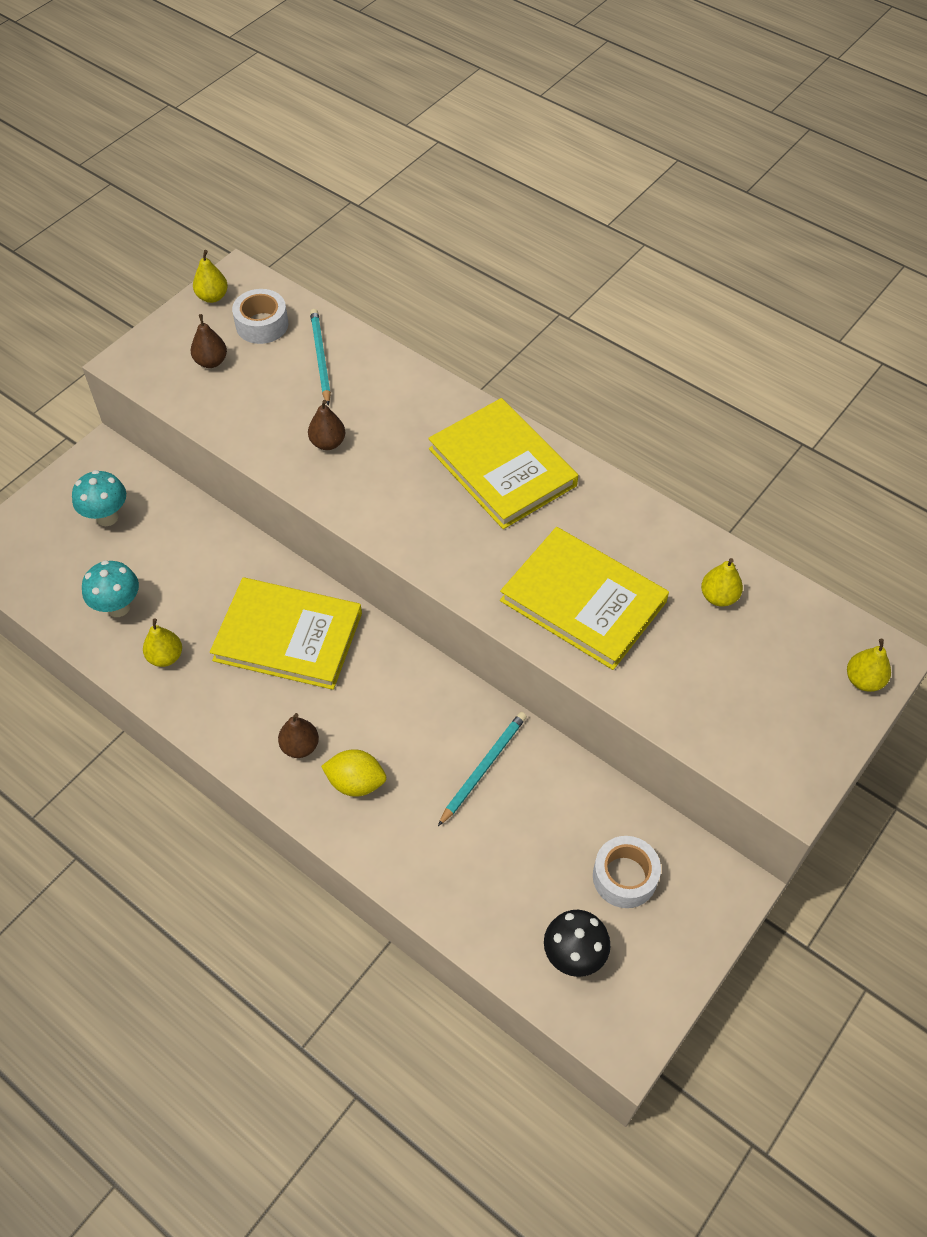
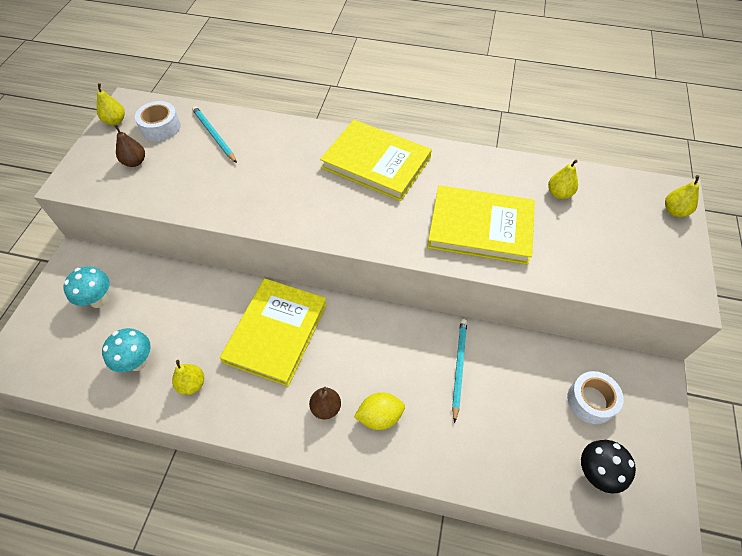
camera: 25 degrees left, 0 degrees up
(288, 636) = (276, 332): yellow book -> yellow book turned 60 degrees counterclockwise
(328, 443) = (249, 187): brown pear -> none

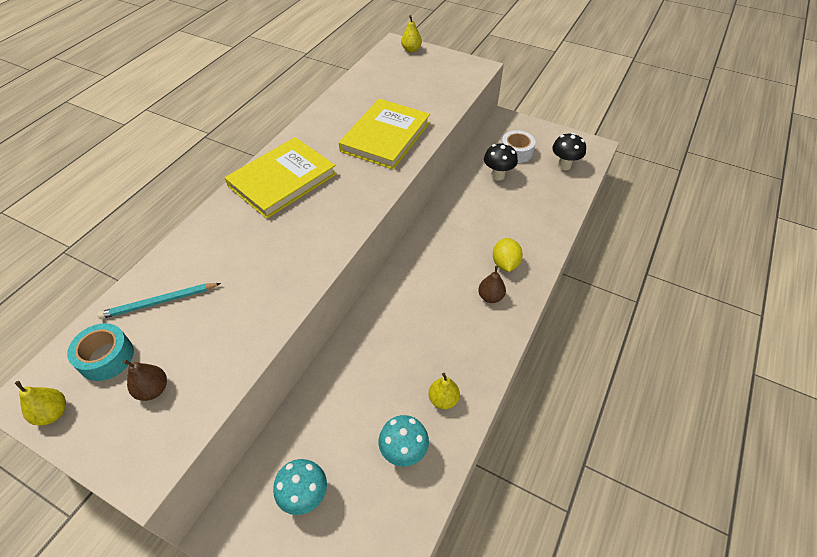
camera: 75 degrees left, 5 degrees down
(161, 127) = (106, 357): white tape -> turquoise tape
(276, 332) = (407, 322): yellow book -> none
(458, 367) = (475, 209): turquoise pencil -> none
(531, 384) = (497, 175): none -> black mushroom
(559, 193) = (371, 91): yellow pear -> none

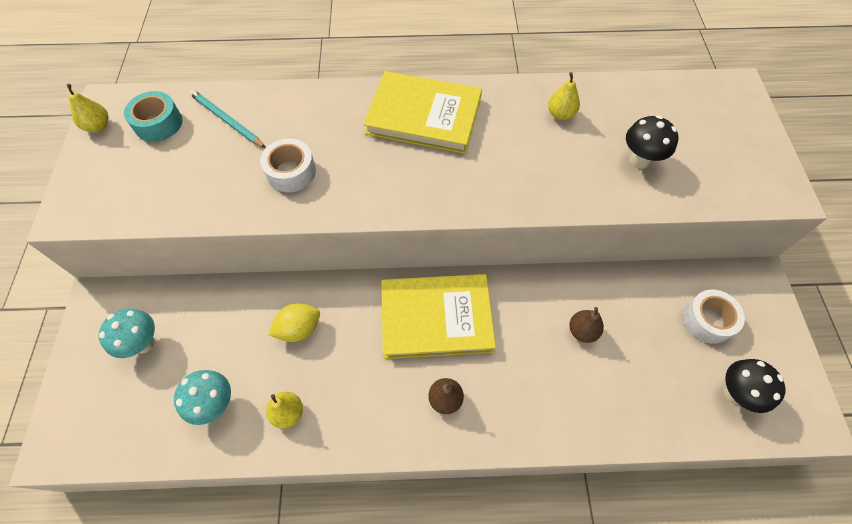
camera: 60 degrees right, 10 degrees up
(153, 389) = (141, 172): brown pear -> brown pear (582, 331)
(260, 277) = (291, 172): none -> white tape
(385, 137) = (559, 165): yellow book -> yellow book (436, 317)
(411, 50) = (743, 106): yellow pear -> yellow pear (560, 114)
(497, 175) = (645, 318): black mushroom -> black mushroom (639, 160)
(505, 264) = (505, 393): yellow lemon -> yellow lemon (299, 329)

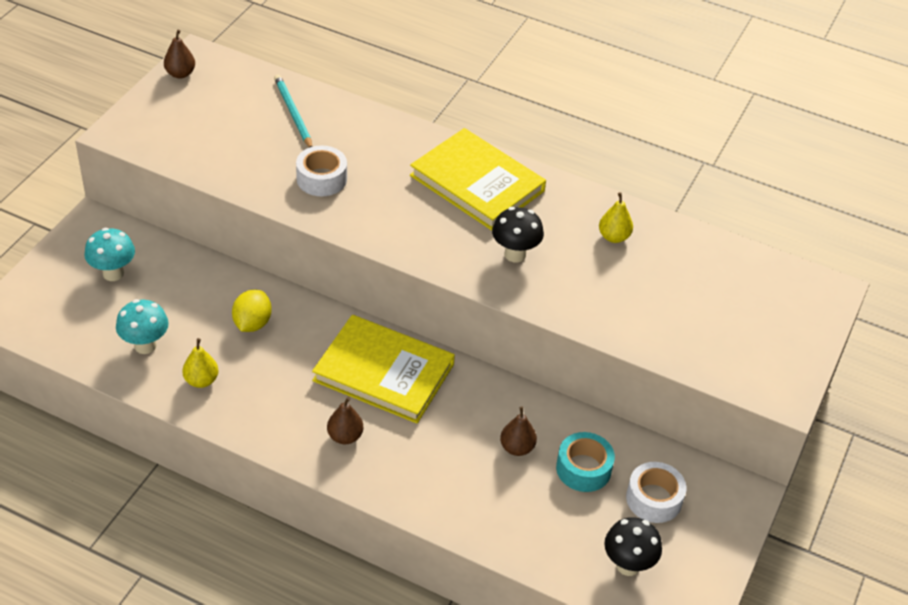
camera: 25 degrees right, 15 degrees down
(98, 126) = (180, 74): yellow pear -> brown pear
(158, 123) = (232, 92): turquoise tape -> turquoise tape (583, 469)
(299, 329) = (252, 323): yellow lemon -> yellow lemon turned 75 degrees counterclockwise
(639, 160) = (658, 307): black mushroom -> black mushroom (515, 254)

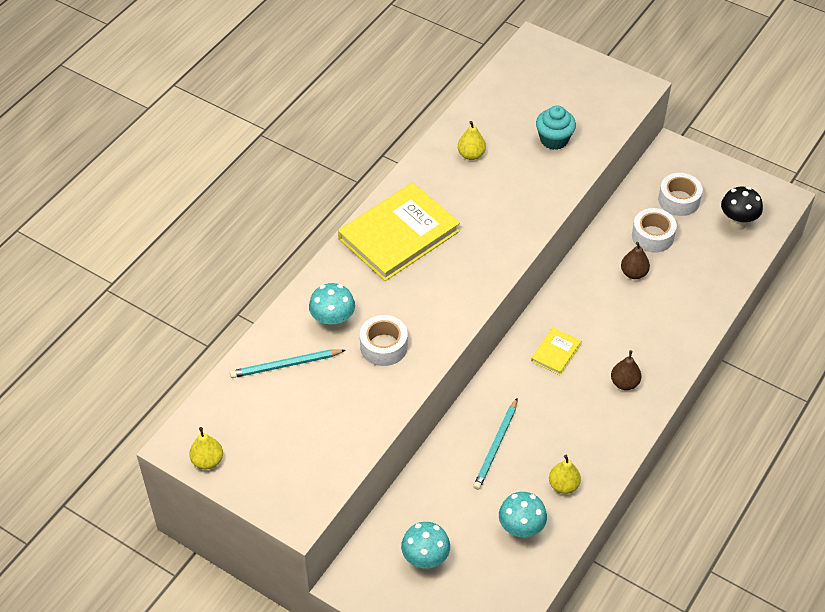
camera: 80 degrees left, 5 degrees up
(180, 74) = (207, 461): brown pear -> yellow pear
(252, 323) = (496, 446): yellow lemon -> turquoise pencil
(349, 142) = (333, 323): none -> turquoise mushroom
(384, 372) = (555, 352): yellow book -> yellow book, size x0.45
(515, 254) = (489, 219): black mushroom -> none
(583, 469) = (652, 236): turquoise tape -> white tape
(660, 310) = (554, 140): none -> turquoise cupcake

